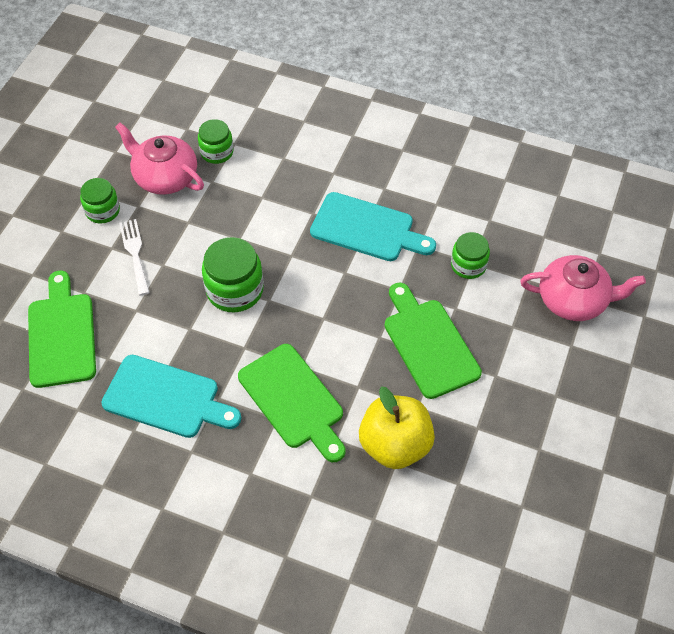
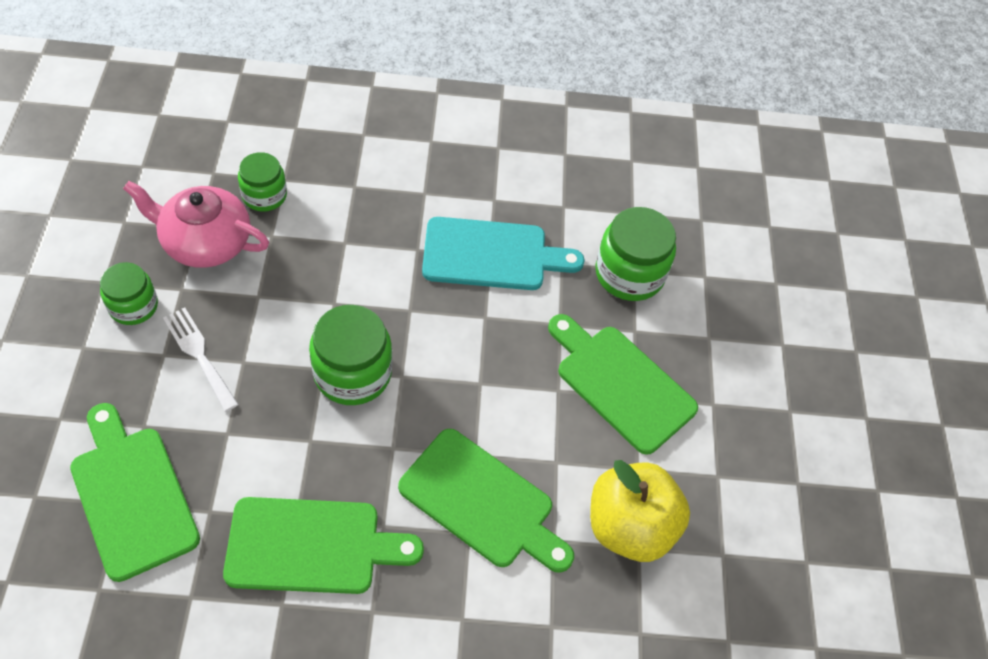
camera: 25 degrees left, 0 degrees up
(166, 398) = (312, 546): turquoise cutting board -> green cutting board
(468, 265) = (629, 274): green jar -> green jar, size x1.57
(573, 300) = (763, 288): pink teapot -> none

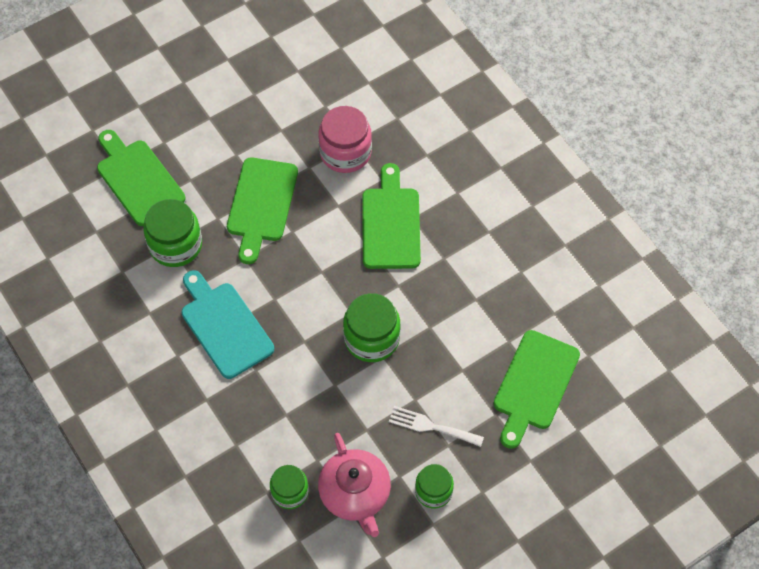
camera: 120 degrees left, 5 degrees up
(199, 354) = (431, 426): white fork -> white fork turned 90 degrees clockwise
(312, 546) = (482, 281): green cutting board -> green cutting board (138, 179)
(629, 526) = (345, 152): yellow apple -> pink jar

